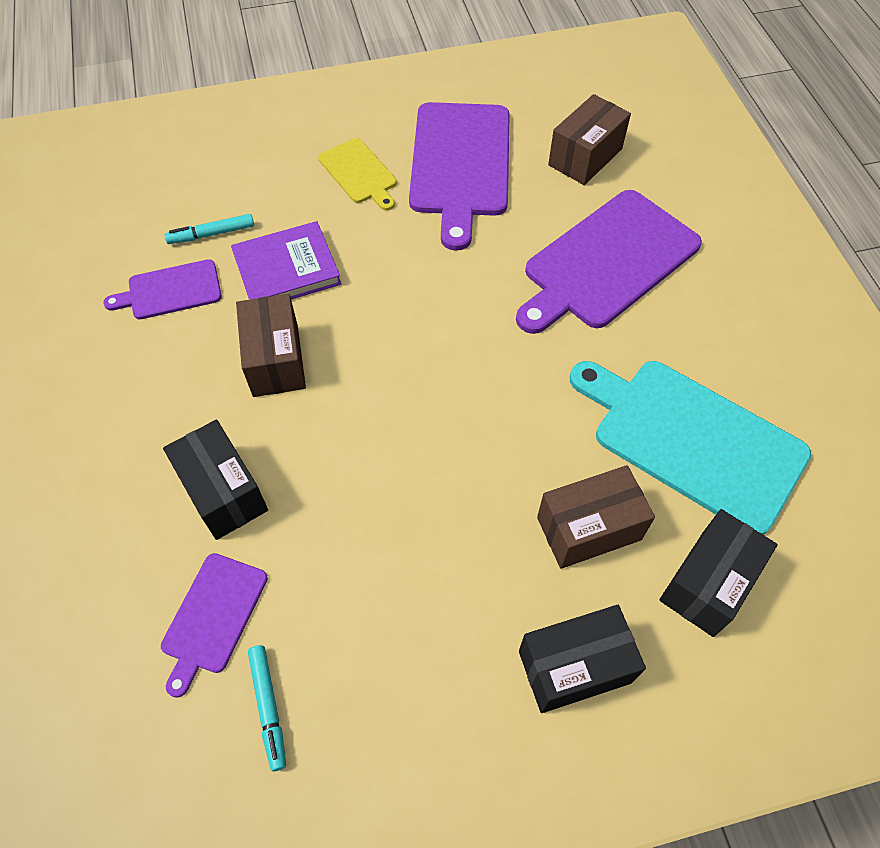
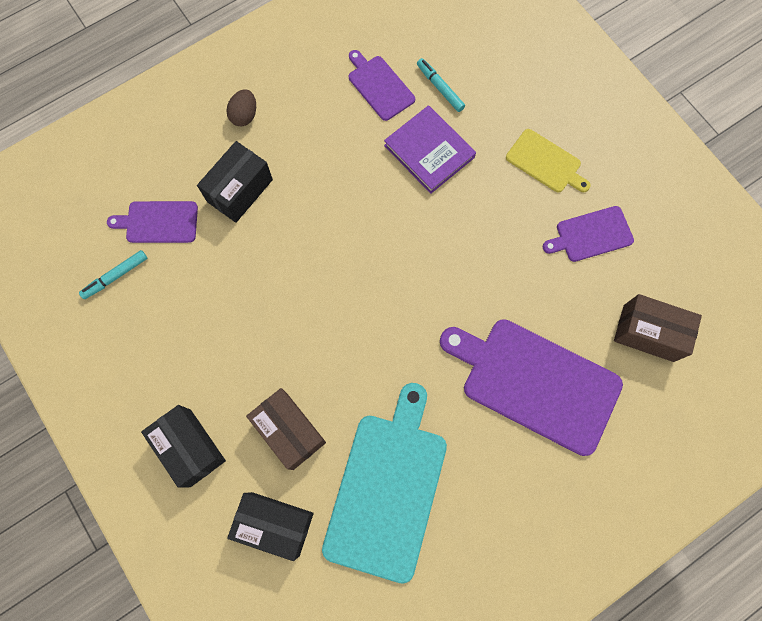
camera: 70 degrees right, 15 degrees up
(114, 453) = (244, 115): none -> brown egg
(275, 360) = (348, 178): brown box -> none
(359, 173) = (545, 162): yellow cutting board -> yellow cutting board turned 90 degrees counterclockwise
(460, 164) = (591, 235): purple cutting board -> purple cutting board, size x0.52

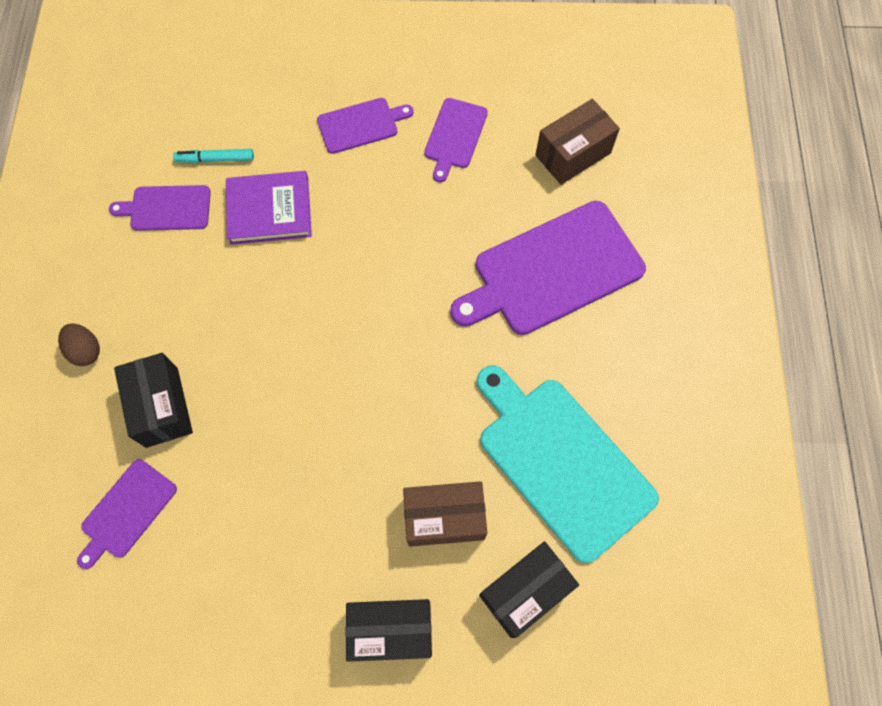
camera: 55 degrees left, 5 degrees down
(115, 276) = (149, 596): turquoise marker -> none
(545, 162) = (361, 125): yellow cutting board -> purple cutting board

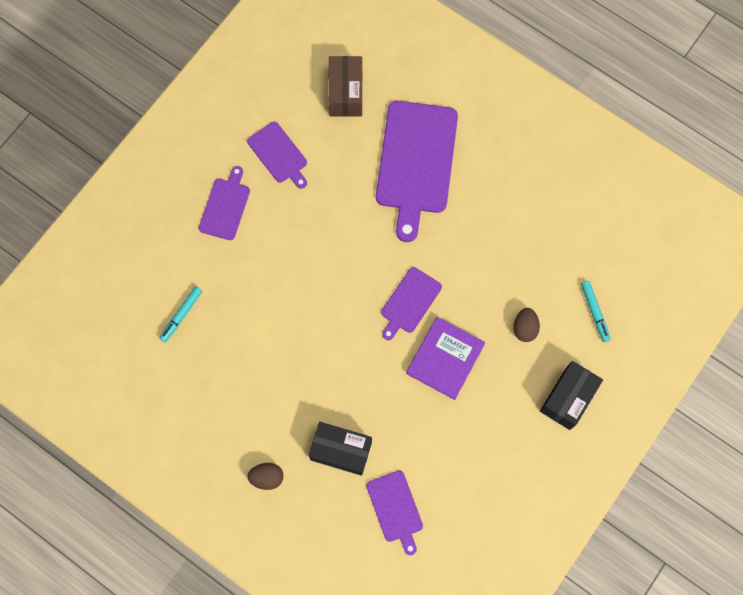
camera: 55 degrees left, 5 degrees up
(167, 208) = (197, 368): purple cutting board -> purple cutting board (409, 302)
(269, 210) = (247, 303): purple book -> purple book (445, 359)
(444, 518) = (524, 328): brown box -> brown egg
(525, 591) = (594, 312): black box -> turquoise marker
(561, 462) = (536, 242): turquoise cutting board -> none

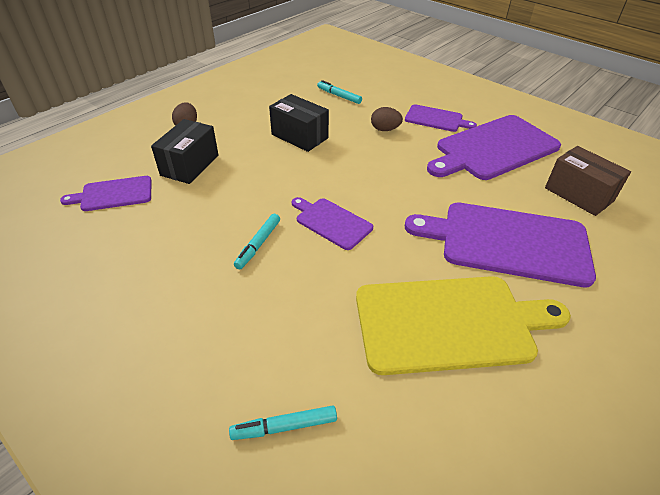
camera: 95 degrees right, 30 degrees down
(279, 154) = (493, 148): purple cutting board -> purple cutting board, size x1.93
(346, 93) = (578, 194): brown box -> brown box turned 45 degrees clockwise
(445, 359) = (258, 244): purple book -> turquoise marker
(503, 212) = (450, 323): none -> yellow cutting board
(524, 328) = (278, 327): brown egg -> brown egg (385, 129)
(568, 398) = (161, 367): black box -> black box (299, 136)

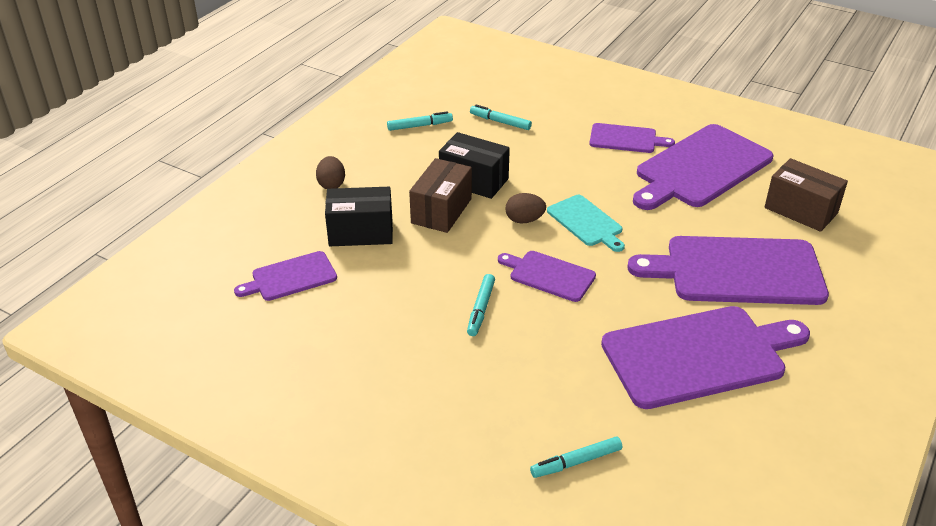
camera: 10 degrees left, 5 degrees down
(190, 165) = (361, 232): black box -> black box turned 75 degrees clockwise
(263, 156) = (441, 211): none -> brown box
(276, 92) = (420, 126): none -> turquoise marker
(381, 181) = (586, 222): none -> turquoise cutting board
(385, 129) = (570, 160): brown egg -> brown egg (524, 220)
(450, 323) = (699, 355): yellow cutting board -> purple cutting board

